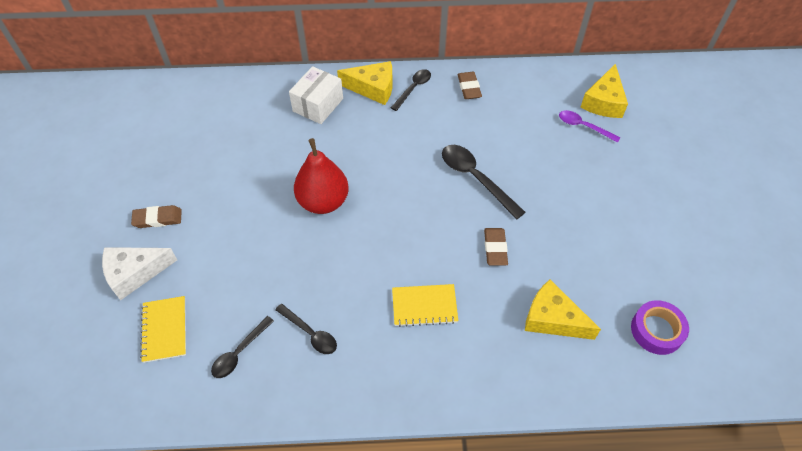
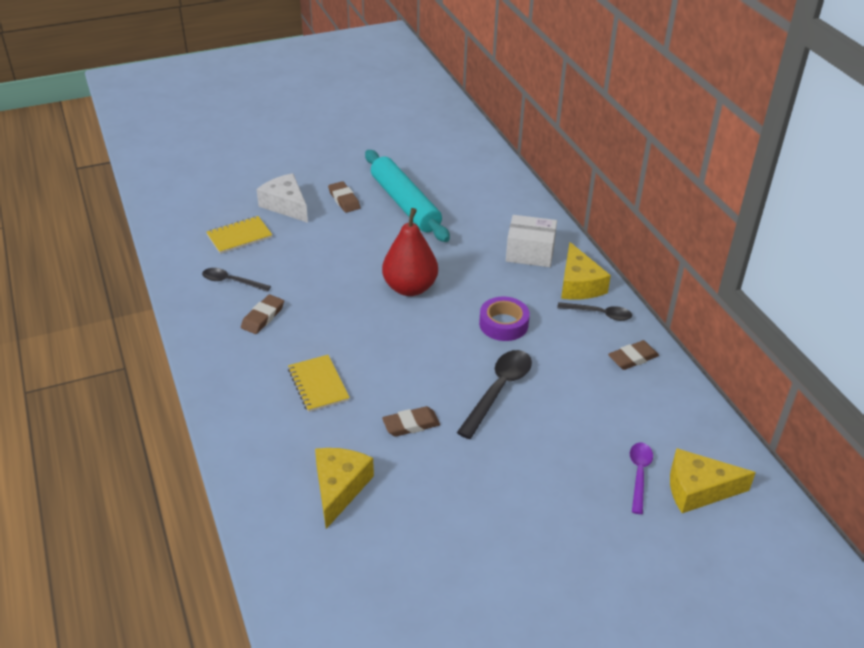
camera: 70 degrees right, 15 degrees down
(196, 170) = (405, 204): none -> turquoise rolling pin
(310, 333) = (263, 317): black spoon -> brown eraser
(656, 330) = (358, 588): purple tape -> purple tape (503, 324)

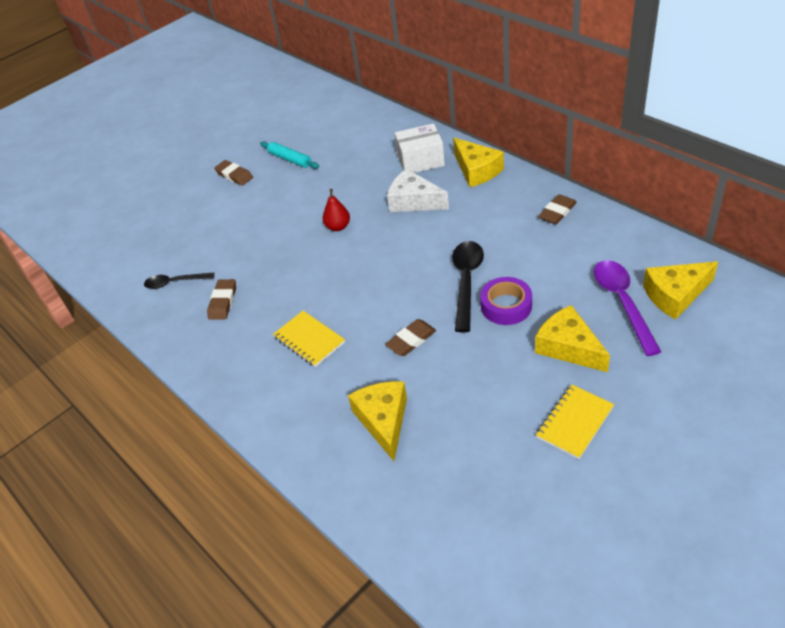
camera: 15 degrees left, 5 degrees up
(239, 236) = (158, 241): yellow notebook -> yellow notebook (574, 422)
(286, 205) = (184, 199): white cheese -> white cheese (414, 201)
(405, 204) = (290, 159): turquoise rolling pin -> turquoise rolling pin, size x0.50
(410, 288) = (338, 227): red pear -> red pear, size x0.53
(503, 324) = (436, 226): purple tape -> purple tape (506, 306)
(556, 495) = (568, 347): none -> yellow cheese
(599, 314) = (508, 188): black spoon -> none
(639, 474) = (622, 303): purple spoon -> purple spoon, size x1.59

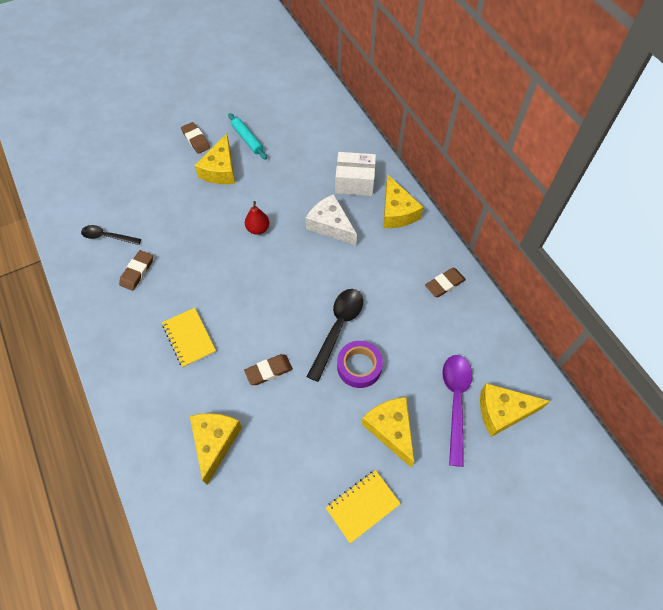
camera: 10 degrees right, 15 degrees up
(273, 191) = (220, 170): none -> yellow cheese

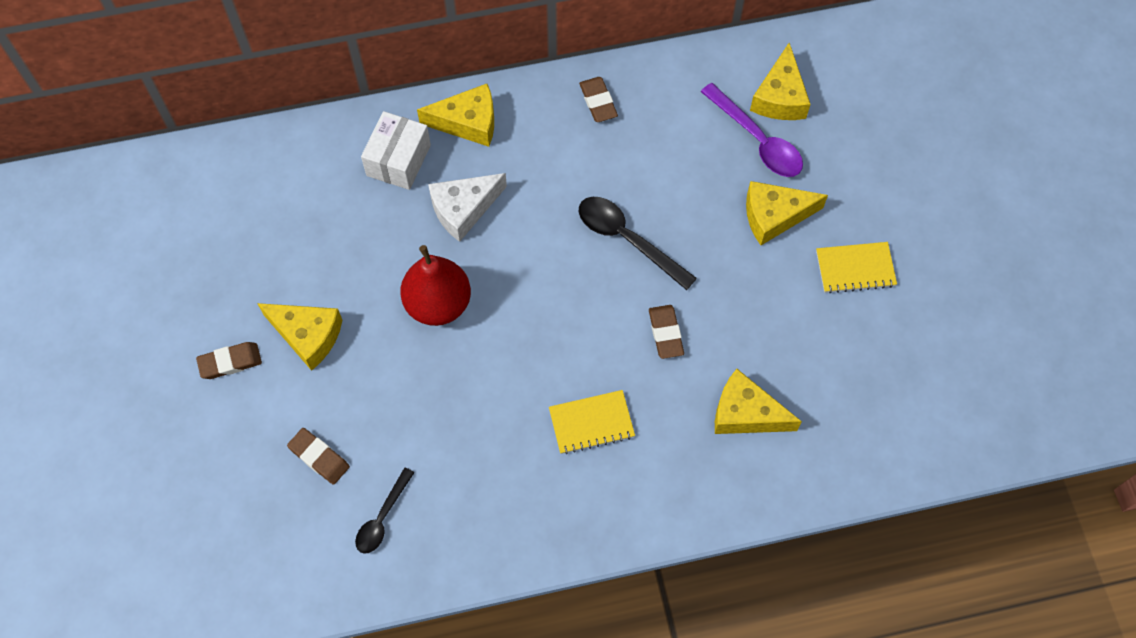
camera: 75 degrees left, 5 degrees up
(137, 272) = (461, 480): brown eraser -> brown eraser (319, 457)
(248, 139) = (259, 286): turquoise rolling pin -> none
(258, 229) = (438, 304): red pear -> red pear, size x1.90
(359, 366) = (686, 229): purple tape -> none
(362, 506) = (855, 269): yellow notebook -> yellow notebook turned 75 degrees counterclockwise
(455, 402) = (757, 140): purple spoon -> purple spoon turned 150 degrees counterclockwise

